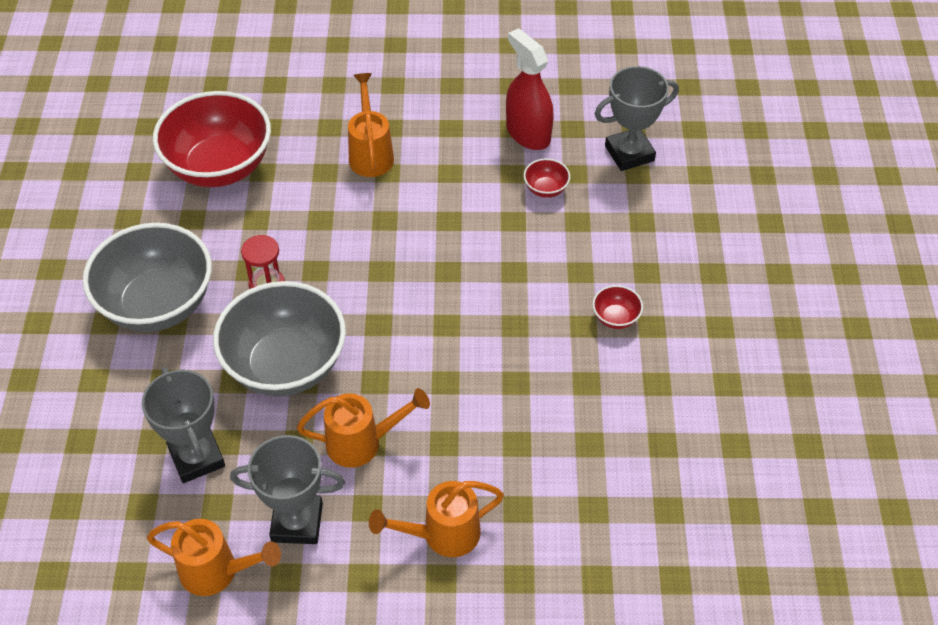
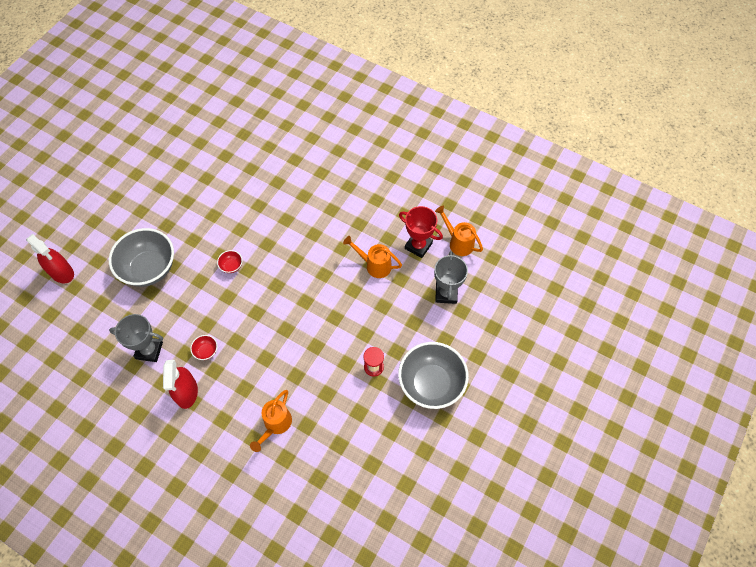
camera: 150 degrees left, 10 degrees up
(219, 167) = (360, 461): red bowl -> none
(285, 365) = (387, 318): grey bowl -> grey bowl (149, 268)
(297, 522) = (418, 246): grey trophy -> red trophy
(442, 535) = (365, 214): orange watering can -> none
(867, 183) = (62, 272): none -> red spray bottle

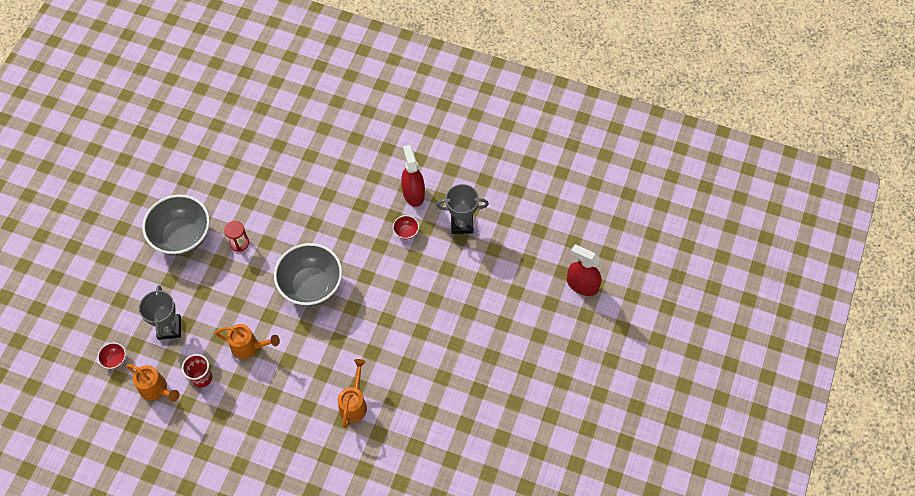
camera: 170 degrees right, 0 degrees up
(149, 268) = (491, 304): grey bowl -> grey bowl (311, 285)
(231, 266) = (405, 321): red bowl -> red bowl (114, 359)
(275, 425) = (324, 180): orange watering can -> orange watering can (354, 404)
(418, 246) = (202, 378): red trophy -> red cup

